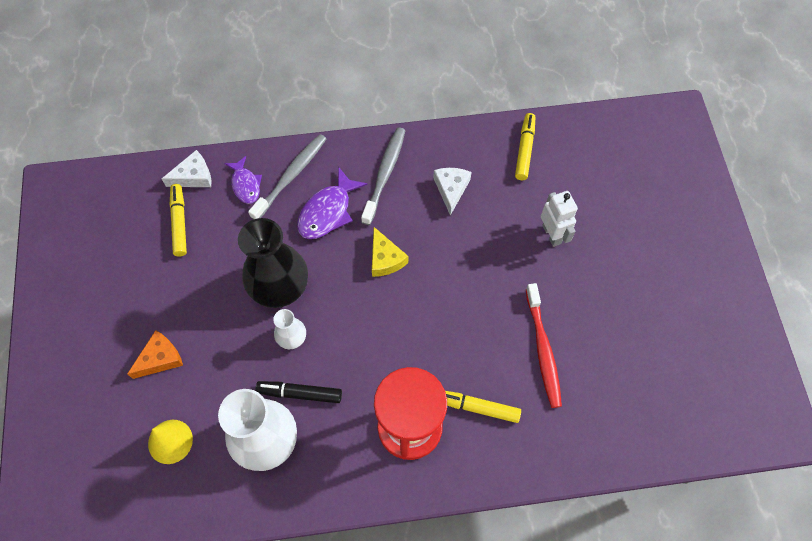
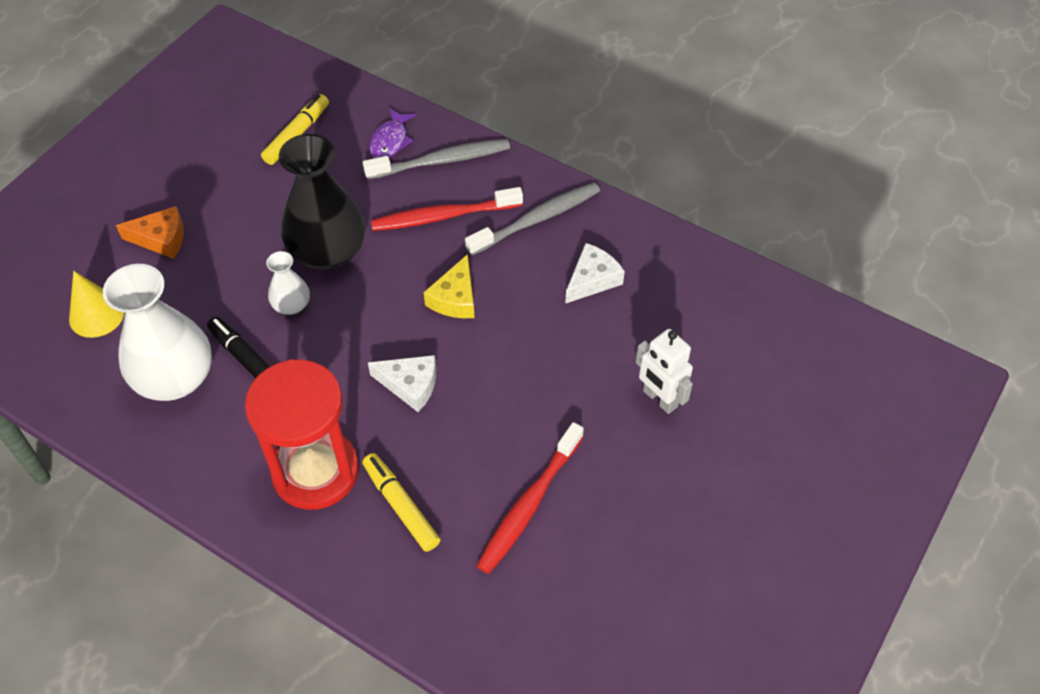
camera: 40 degrees right, 10 degrees down
(194, 176) = (351, 103): white cheese -> white cheese (410, 385)
(328, 211) = (443, 216): purple fish -> red toothbrush
(524, 150) = (716, 294): yellow marker -> none
(552, 234) = (659, 399): white robot -> white robot turned 120 degrees clockwise

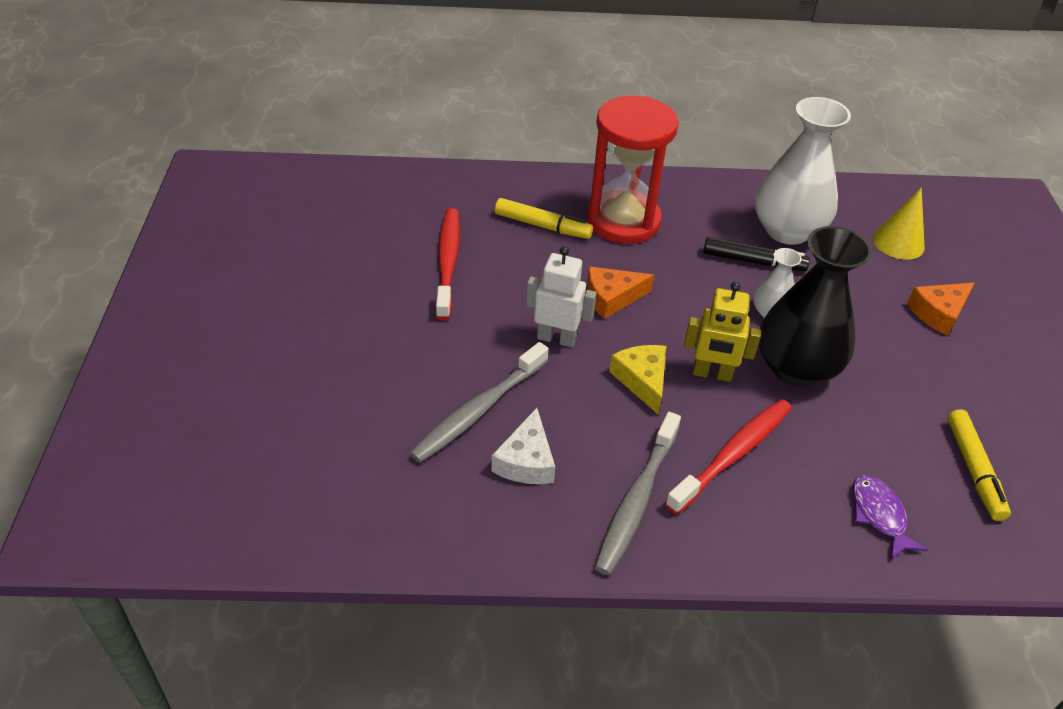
camera: 145 degrees right, 10 degrees down
(396, 277) = (712, 374): none -> yellow robot
(410, 385) = (611, 298): white cheese -> orange cheese
(441, 161) = (801, 519): grey toothbrush -> grey toothbrush (479, 410)
(659, 399) = (386, 378): white robot -> white robot (556, 338)

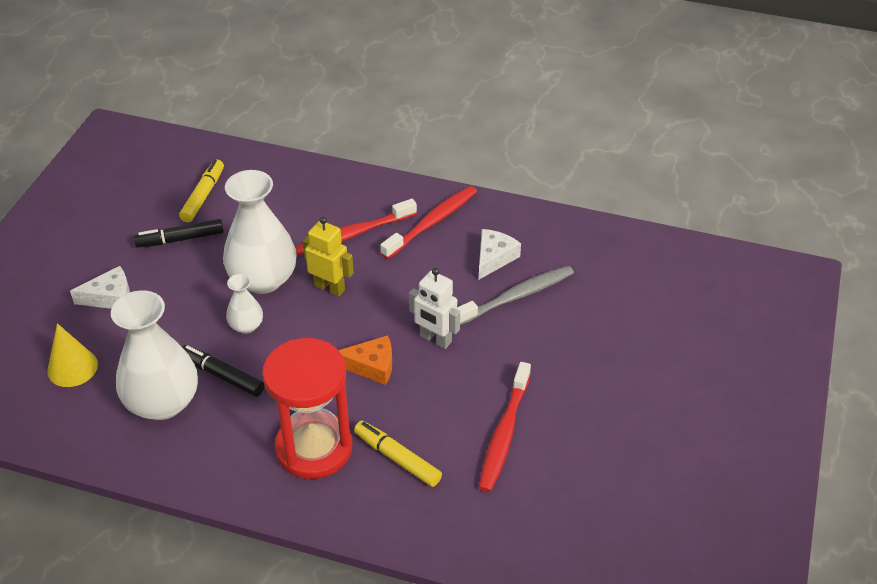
camera: 160 degrees left, 0 degrees up
(636, 500) = (432, 222): grey toothbrush -> red toothbrush
(642, 380) = (385, 293): yellow cheese -> none
(796, 368) = (263, 279): black vase -> white vase
(879, 515) = (286, 186): purple fish -> none
(937, 398) = (180, 239): none -> black marker
(938, 313) = (110, 297): orange cheese -> white cheese

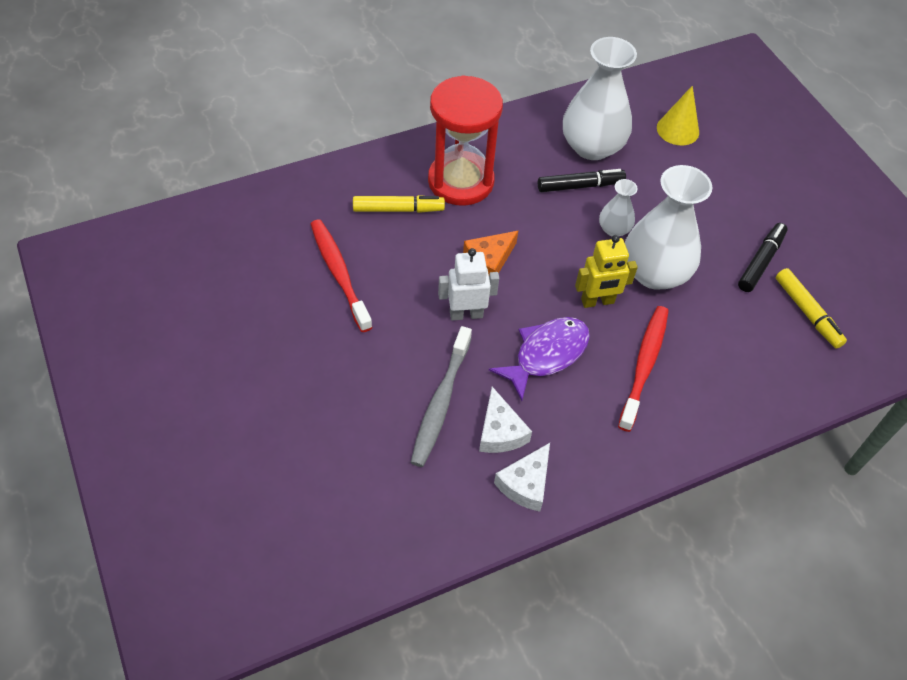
camera: 135 degrees right, 10 degrees up
(110, 297) = (732, 186): white cheese -> white cheese (526, 484)
(409, 279) = (546, 354): none -> purple fish
(432, 222) = (595, 431): red toothbrush -> none

